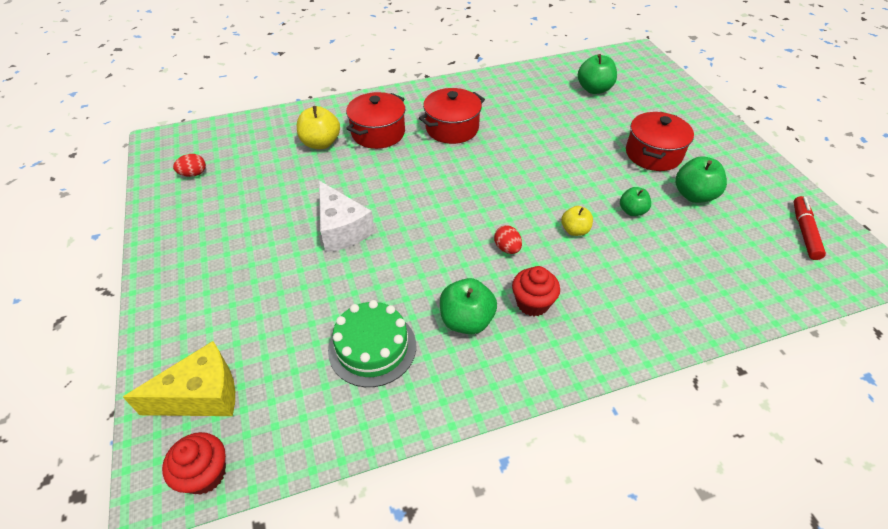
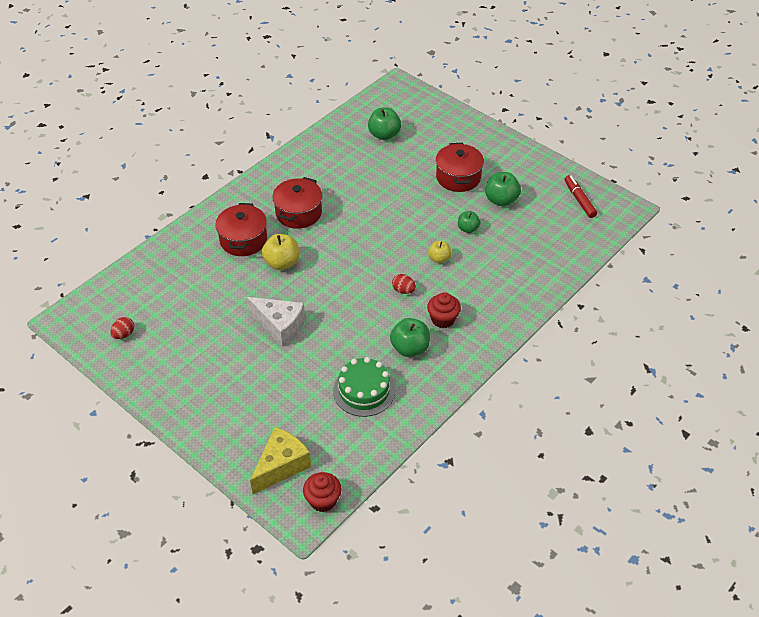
camera: 30 degrees left, 0 degrees up
(321, 143) = (204, 267): yellow apple -> yellow apple (282, 263)

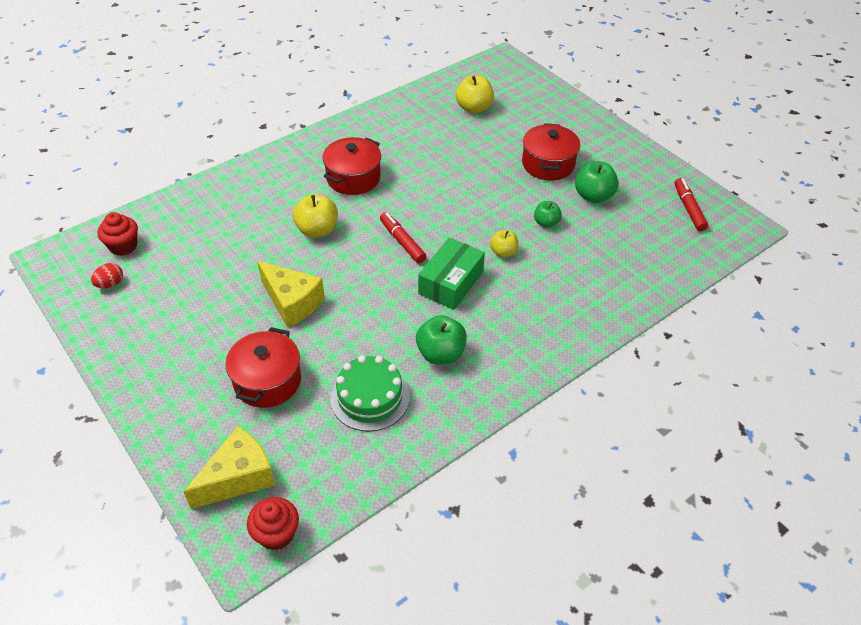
camera: 10 degrees right, 0 degrees up
(243, 240) = (281, 198): red pot -> red pot (267, 381)
(280, 326) = (292, 302): white cheese -> yellow cheese
(355, 262) = (402, 242): none -> red marker
(384, 135) = (474, 108): green apple -> yellow apple
(403, 290) = (451, 283): red egg -> green box
(443, 319) = (490, 324): red cupcake -> red cupcake (123, 246)

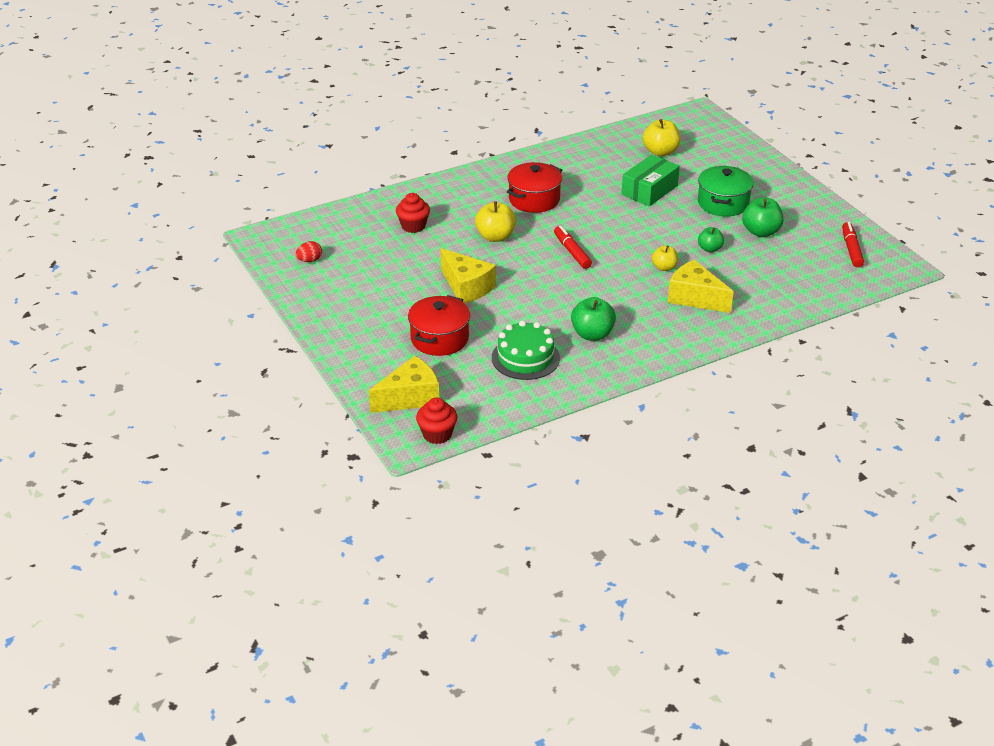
camera: 10 degrees right, 10 degrees down
(123, 246) = (322, 234): red cupcake -> red cupcake (413, 226)
(451, 283) = (611, 285): green box -> green box (649, 190)
(543, 289) = (695, 298): none -> yellow cheese
(548, 164) = (723, 203): red pot -> green pot

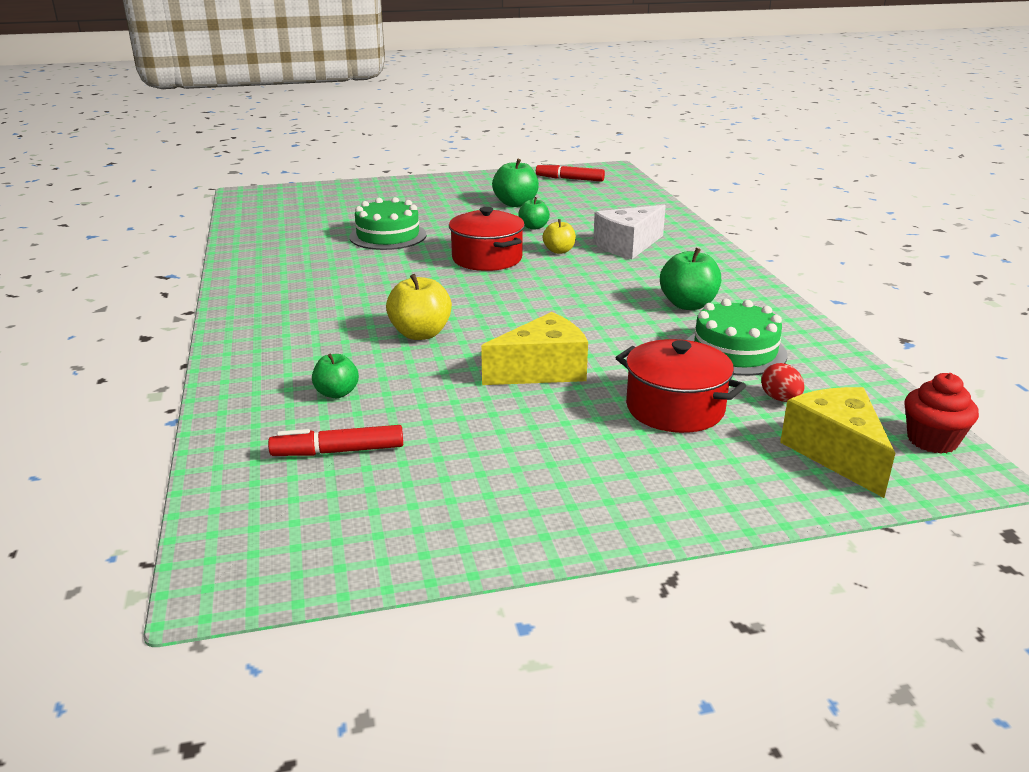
camera: 75 degrees left, 10 degrees down
(309, 260) = (367, 515): red egg -> red egg (780, 399)
(413, 226) = (337, 393): red cupcake -> green apple
(534, 199) = (346, 297): red pot -> red pot (487, 259)
(572, 252) = (494, 292): red marker -> red marker (338, 451)
(649, 190) = (388, 236): green box -> green cake
(660, 152) = (310, 220): yellow apple -> none
(695, 298) = (628, 246): yellow cheese -> white cheese
(723, 203) = (447, 210): green pot -> none

